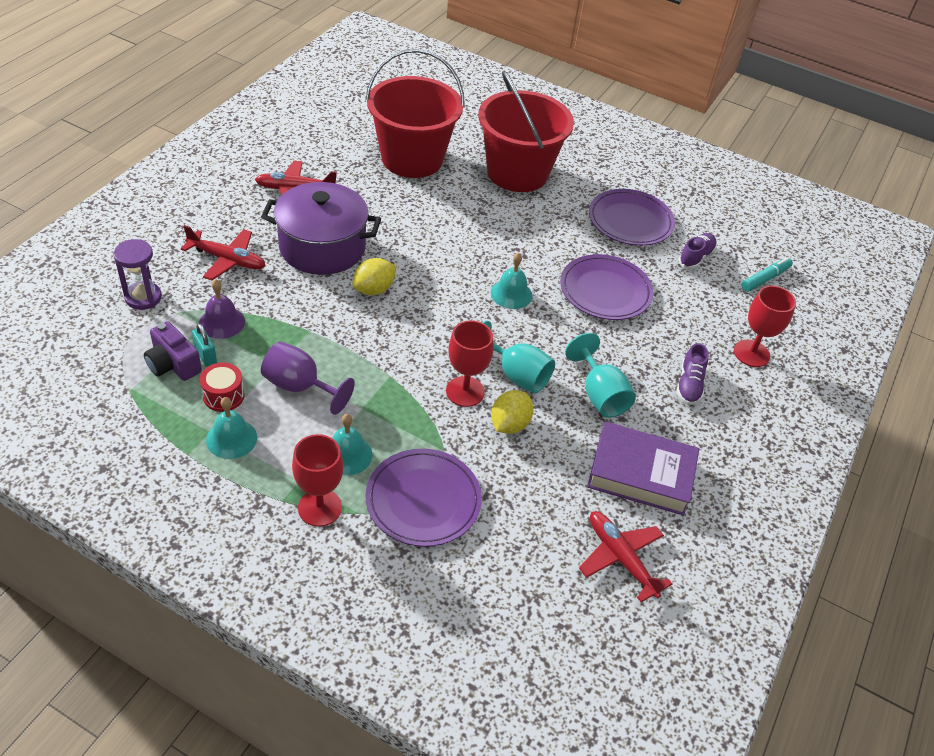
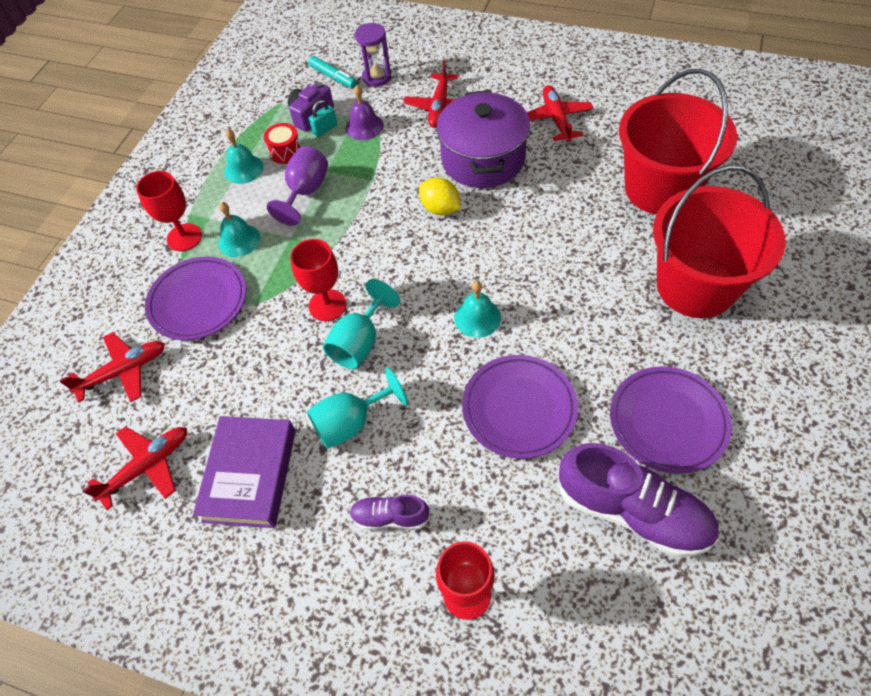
camera: 90 degrees right, 10 degrees up
(500, 578) = (123, 371): none -> red plane
(509, 424) = (294, 348): yellow lemon -> none
(696, 257) = (632, 511): purple shoe -> purple shoe, size x1.97
(765, 279) = (629, 613): turquoise marker -> turquoise marker (333, 77)

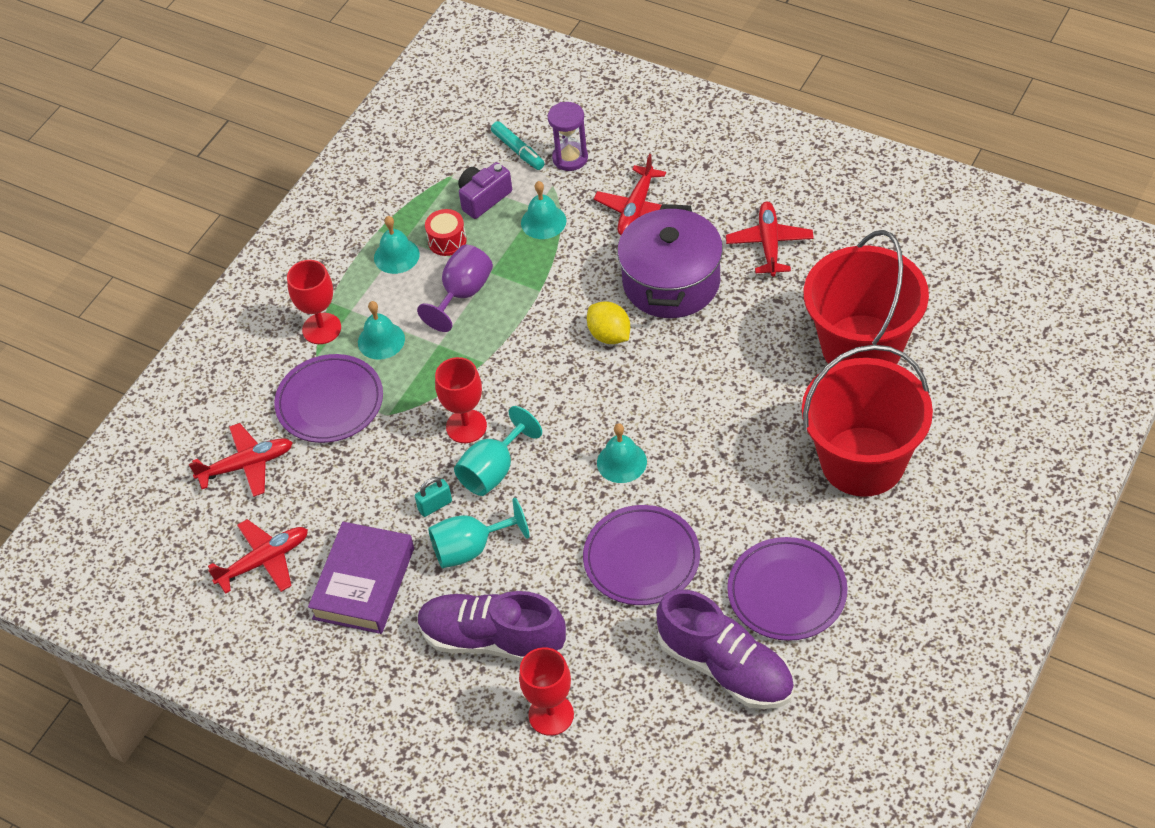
camera: 10 degrees right, 5 degrees down
(325, 129) = (497, 219): turquoise padlock -> turquoise padlock (435, 505)
(364, 126) = (543, 221): purple bell -> turquoise bell
(390, 517) = (493, 640): purple shoe -> purple shoe, size x1.97

